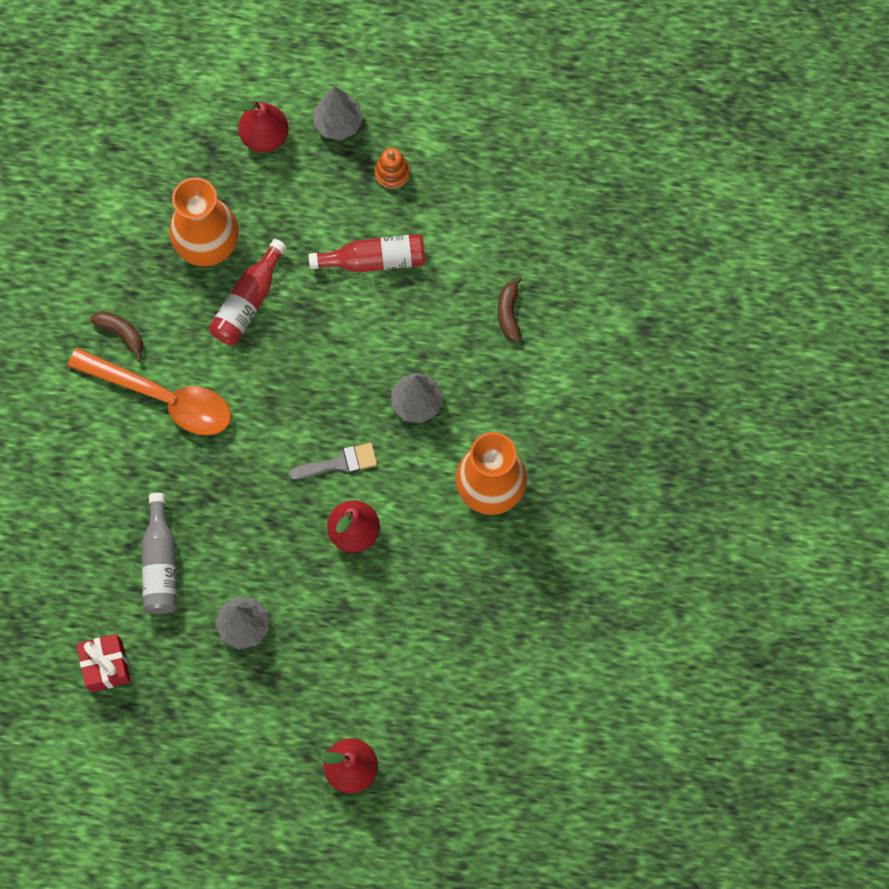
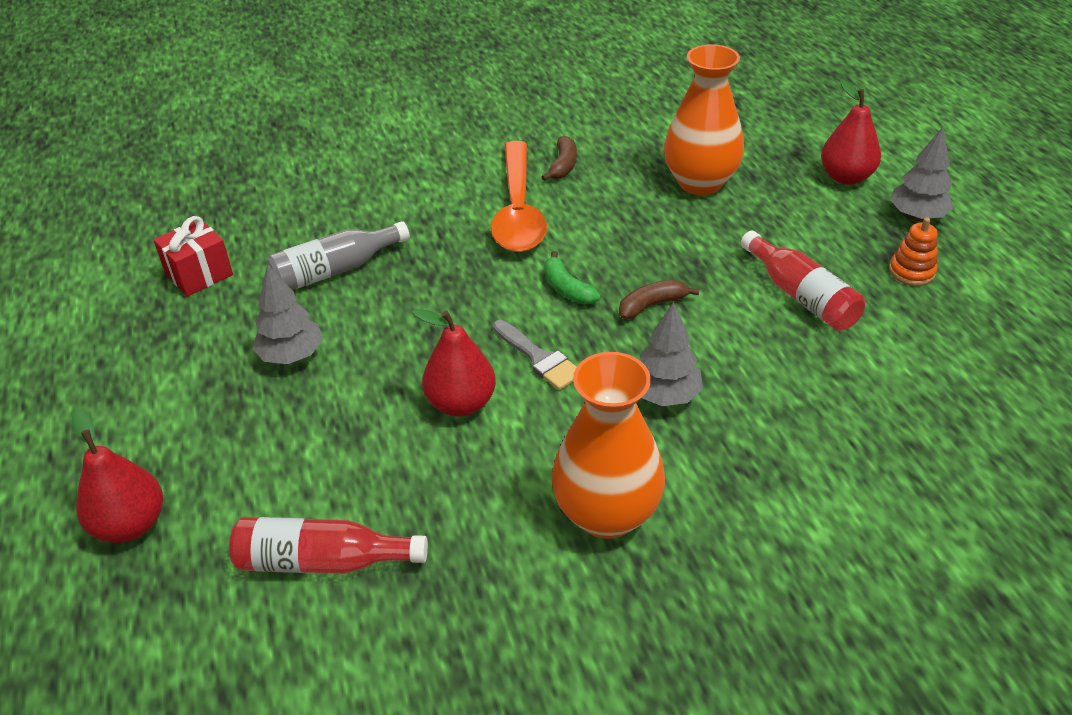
camera: 65 degrees right, 30 degrees down
(248, 302) = (667, 227): red bottle -> red bottle (322, 561)
(278, 409) = (567, 288): none -> green banana
(509, 313) = (855, 435): brown banana -> brown banana (652, 305)

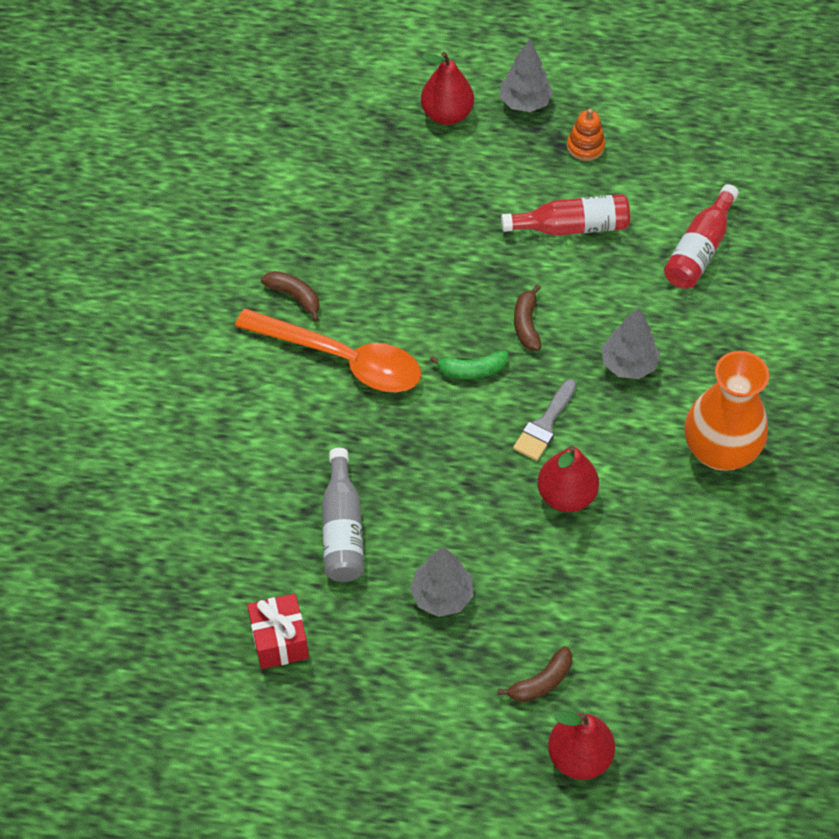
camera: 65 degrees left, 15 degrees up
(216, 462) = (541, 682): none -> brown banana
(322, 561) = (677, 636): red bottle -> red bottle (699, 250)
(539, 358) = (544, 424): grey brush -> grey brush turned 135 degrees clockwise
(700, 182) = (388, 212): orange vase -> none

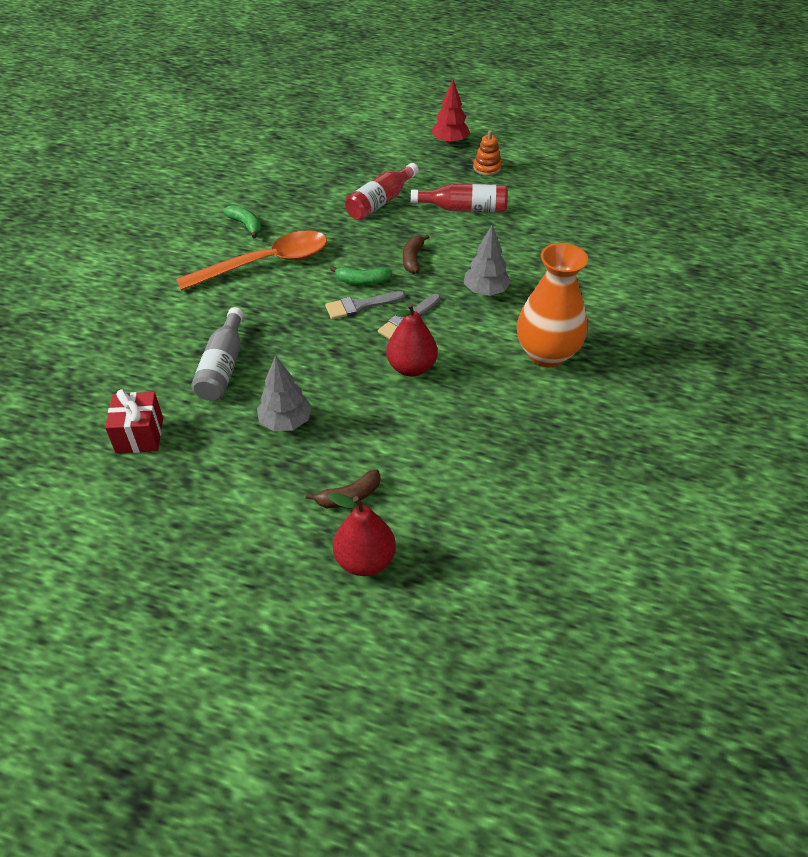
camera: 10 degrees right, 10 degrees down
(295, 296) = (246, 225): brown banana -> green banana
(341, 359) = (265, 264): orange spoon -> orange spoon turned 60 degrees counterclockwise
(447, 114) = (392, 143): red pear -> none
(480, 410) = (360, 306): none -> grey brush
(524, 102) = (450, 142): grey tree -> red tree
(699, 250) = (558, 231): red bottle -> red bottle (380, 202)

